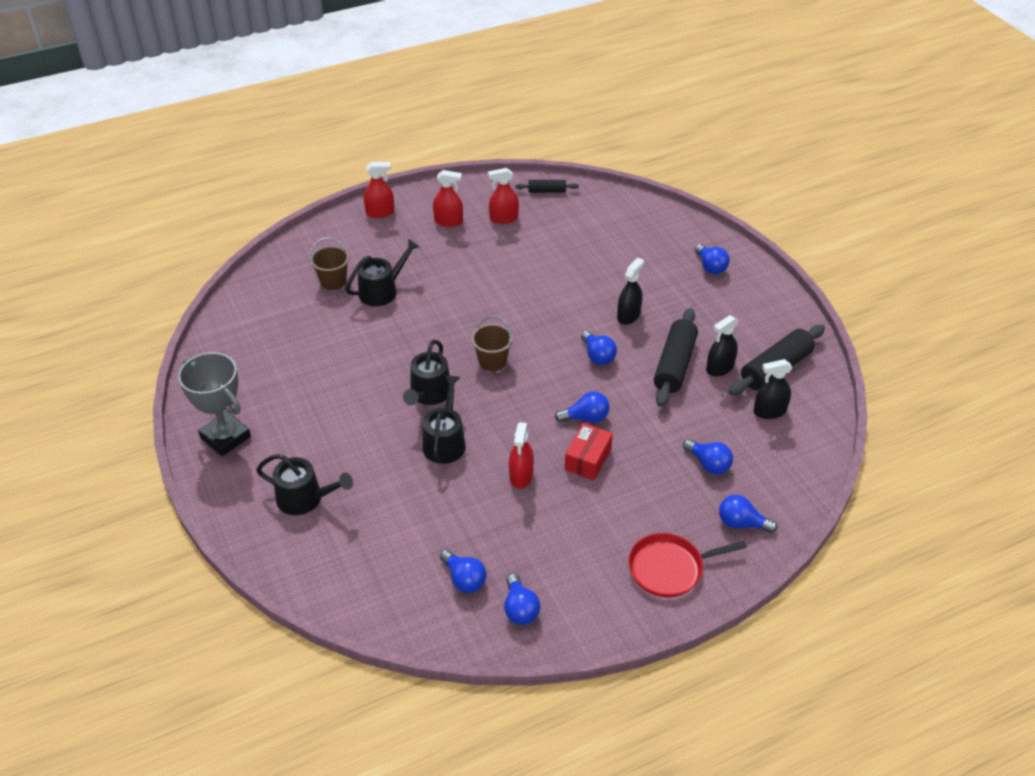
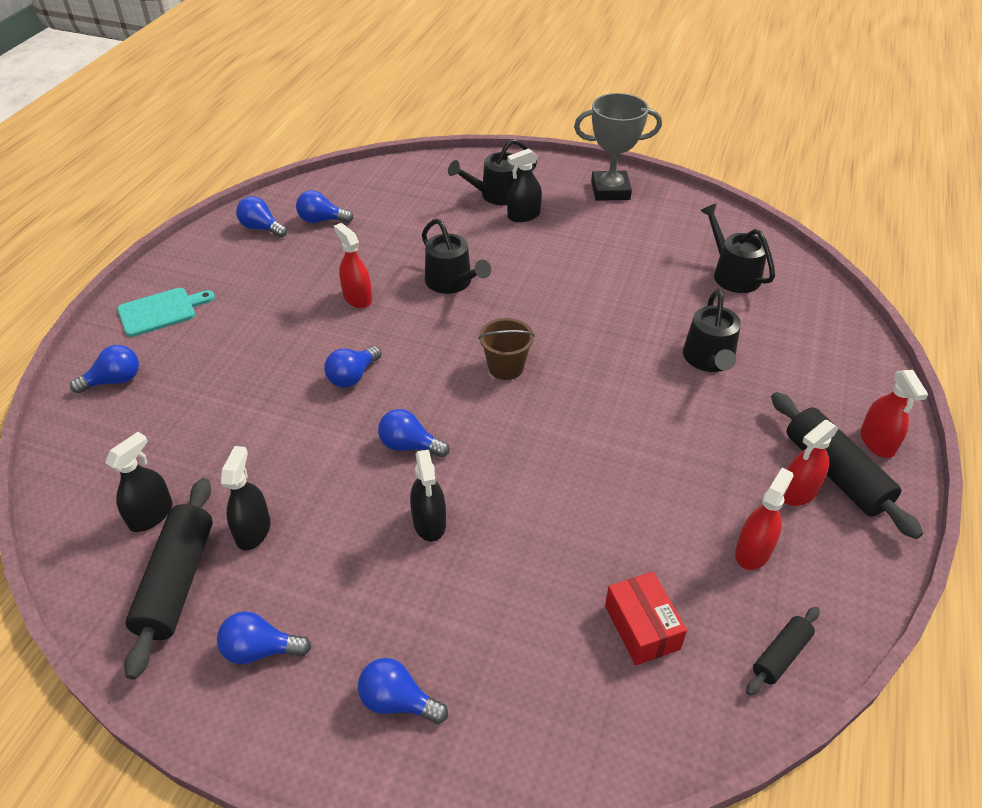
camera: 135 degrees right, 0 degrees up
(318, 462) = (523, 215): none -> black spray bottle
(333, 281) = (764, 336): brown bucket -> none
(380, 212) = (877, 442): red spray bottle -> red spray bottle turned 45 degrees counterclockwise
(429, 394) = (518, 305): black watering can -> black watering can (732, 274)
(588, 459) = (312, 344): red box -> red box (642, 627)
(669, 568) = (161, 311): red pan -> turquoise cutting board
(674, 365) = (312, 496): black rolling pin -> black rolling pin (835, 473)
(708, 464) = (186, 412): blue light bulb -> blue light bulb (260, 650)

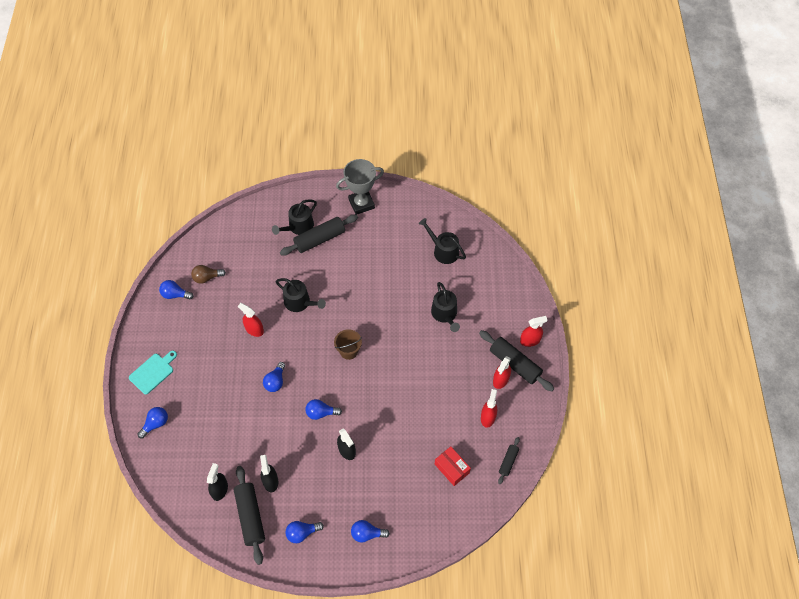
camera: 20 degrees left, 15 degrees up
(322, 220) = (207, 277): blue light bulb -> brown light bulb
(523, 215) = (320, 239): black spray bottle -> black rolling pin
(877, 442) = (530, 340): red spray bottle -> red spray bottle turned 75 degrees counterclockwise

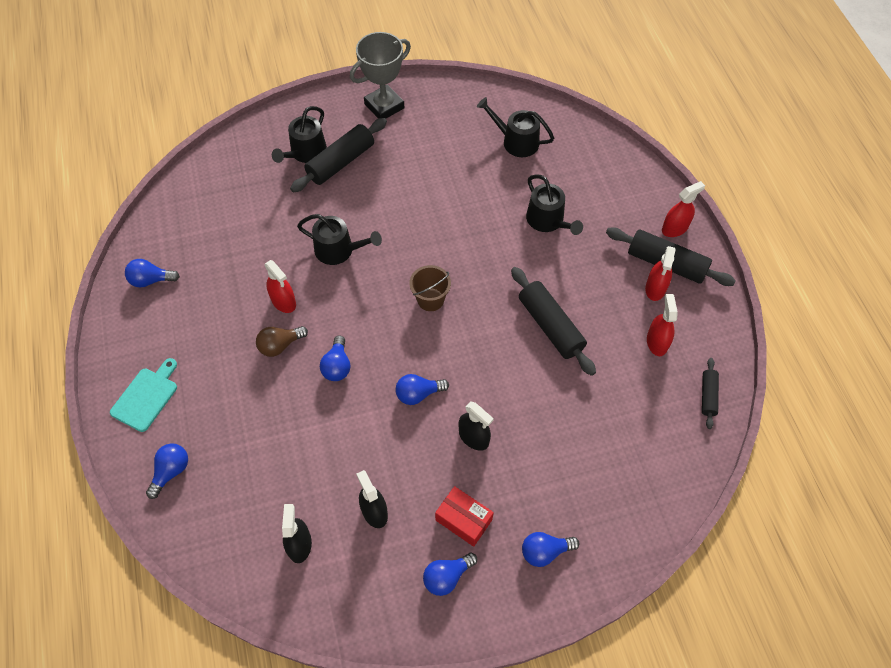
camera: 15 degrees left, 0 degrees up
(207, 277) = (192, 247): brown light bulb -> brown light bulb (280, 345)
(250, 516) = (359, 573): black rolling pin -> black rolling pin (550, 326)
(254, 329) = (283, 301): red spray bottle -> red spray bottle turned 150 degrees counterclockwise
(452, 468) = (633, 425): red box -> red box (463, 520)

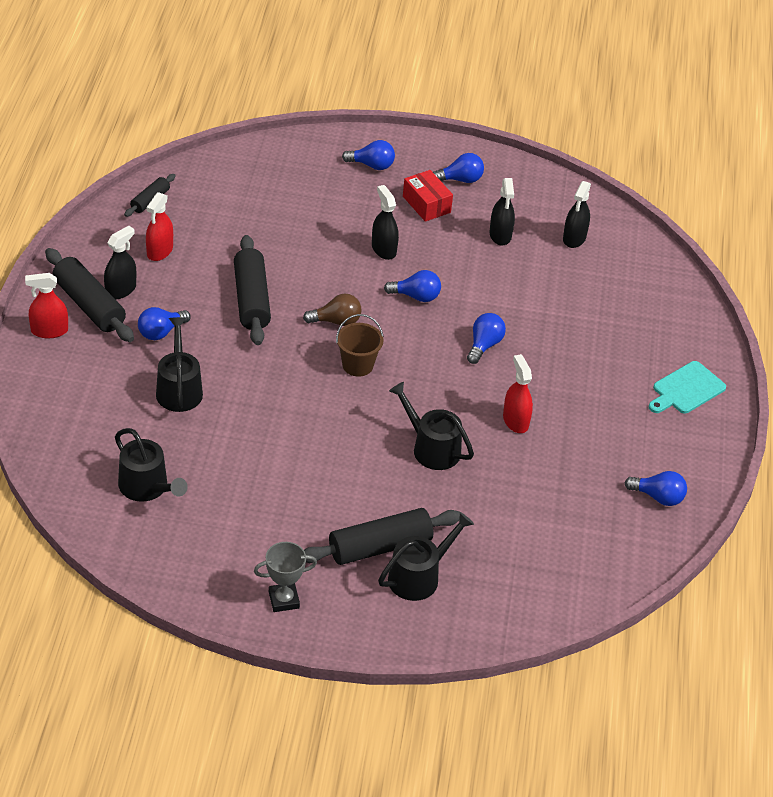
camera: 160 degrees left, 15 degrees down
(171, 471) = (675, 324): blue light bulb -> blue light bulb (161, 332)
(280, 345) = (535, 383): brown light bulb -> brown light bulb (336, 321)
(384, 106) = (284, 600): grey trophy -> grey trophy, size x0.62
(655, 288) = (120, 290): red spray bottle -> black spray bottle

